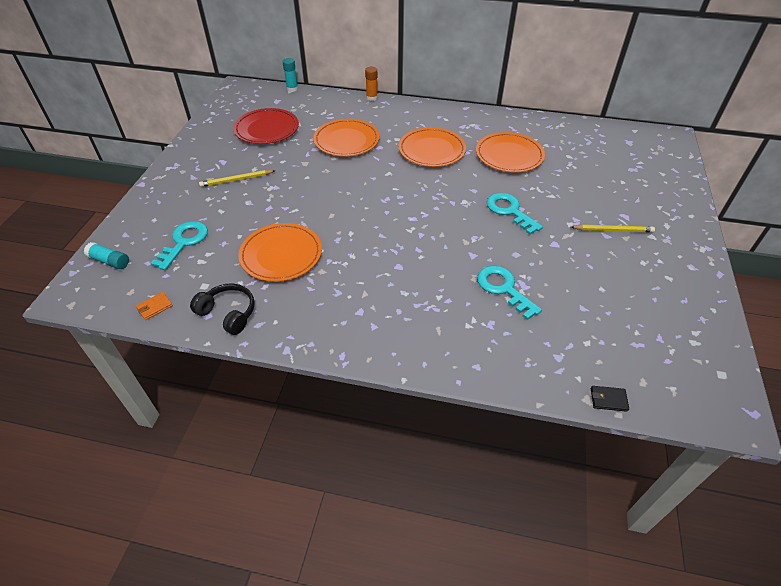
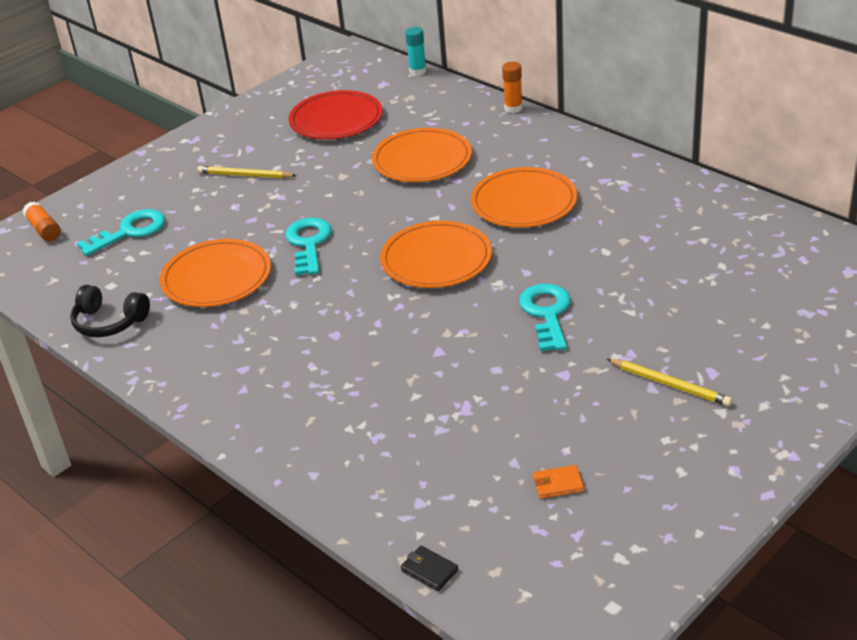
camera: 35 degrees right, 10 degrees down
(109, 261) = (44, 229): turquoise glue stick -> orange glue stick
(154, 307) = (47, 291): orange wallet -> orange wallet (558, 484)
(228, 313) = (109, 322): black headphones -> black headphones turned 135 degrees clockwise
(503, 289) = (435, 404): turquoise key -> turquoise key (308, 244)
(509, 155) = (629, 239): orange plate -> orange plate (436, 259)

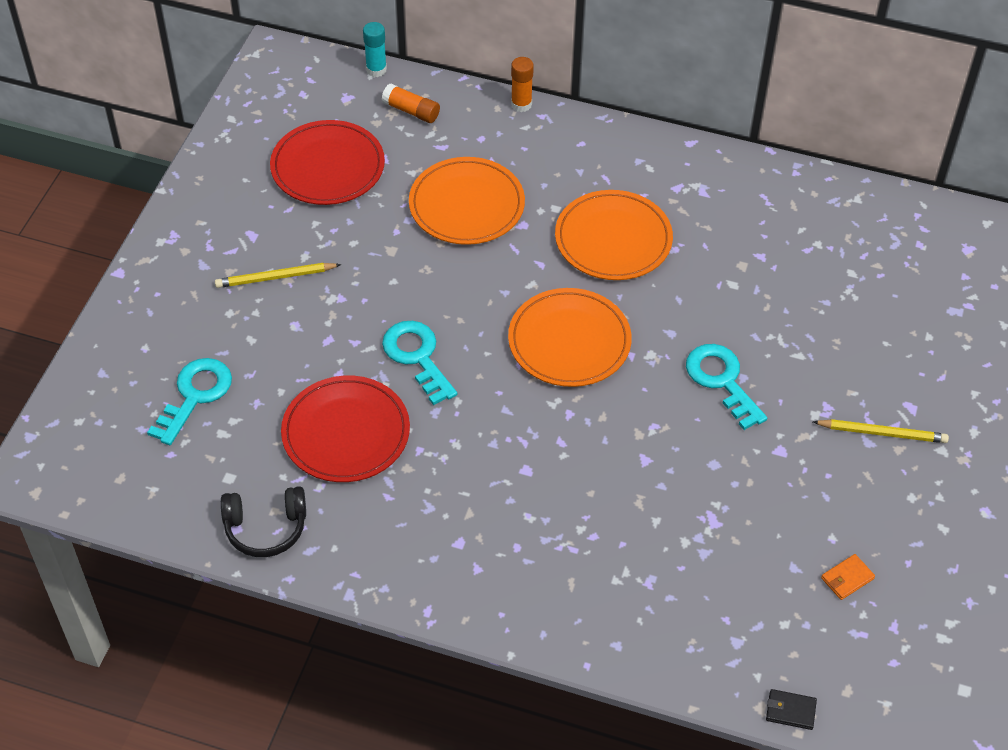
camera: 30 degrees left, 15 degrees up
(44, 229) = (84, 421): orange glue stick -> orange glue stick (411, 111)
(216, 278) = (346, 433): orange plate -> red plate

